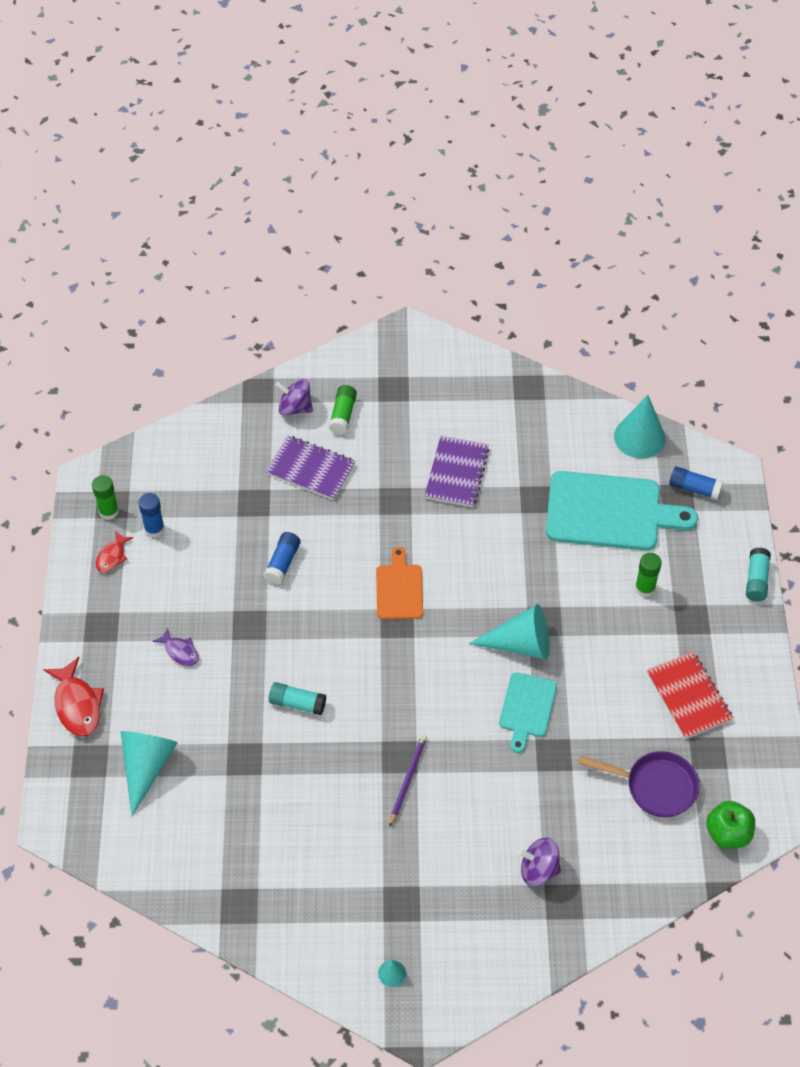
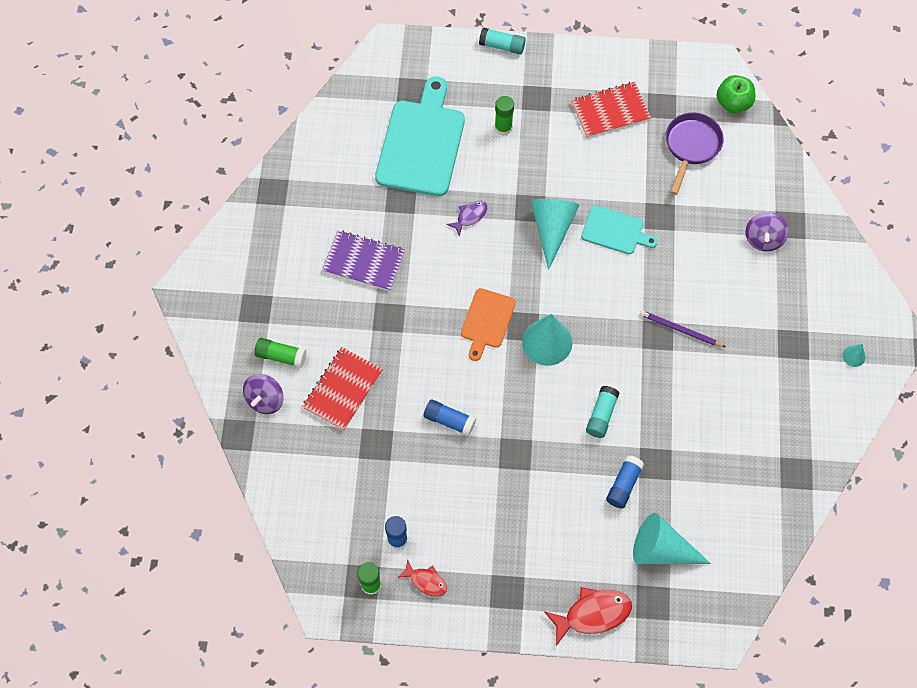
camera: 85 degrees left, 10 degrees up
(180, 651) = (540, 517): purple fish -> purple fish (470, 216)
(310, 469) = (343, 389): purple notebook -> red notebook
(399, 589) = (487, 321): orange cutting board -> orange cutting board turned 75 degrees counterclockwise
(639, 437) = (343, 109): turquoise cone -> turquoise cone (547, 342)
(694, 488) = (404, 76): blue glue stick -> blue glue stick (623, 485)

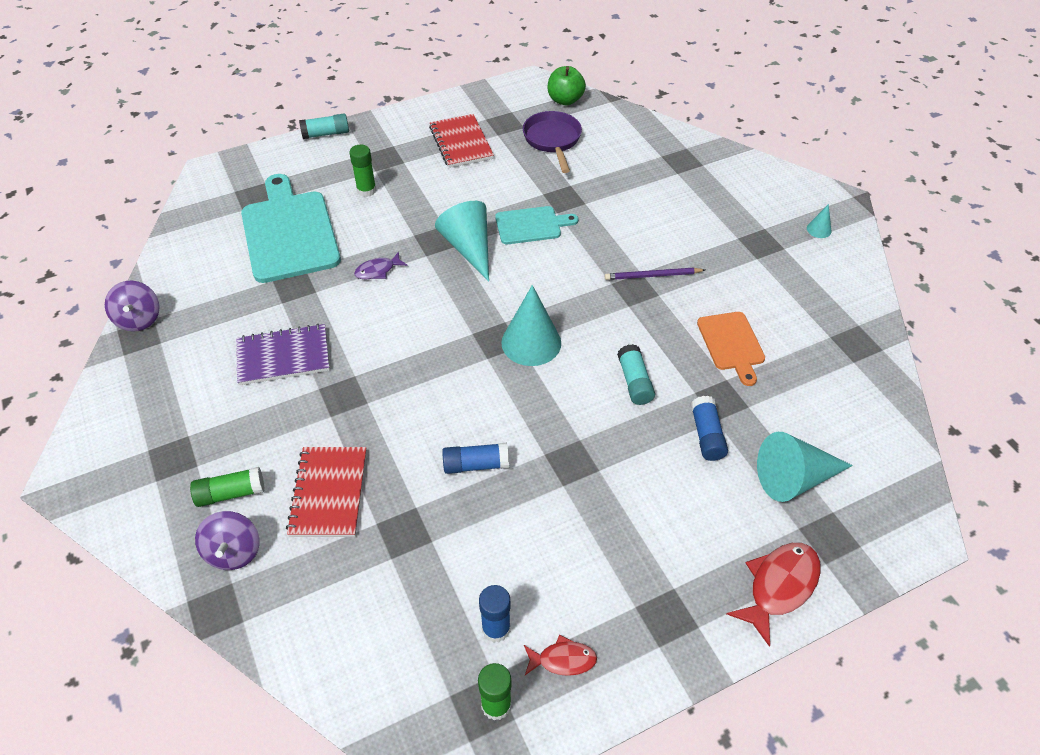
camera: 30 degrees left, 15 degrees down
(470, 216) = (378, 271): purple fish -> purple fish turned 135 degrees counterclockwise
(487, 321) = (455, 352): orange cutting board -> orange cutting board (731, 344)
(610, 111) = (461, 143): red notebook -> red notebook turned 60 degrees counterclockwise
(763, 239) = (668, 179): purple spinning top -> purple spinning top (139, 319)

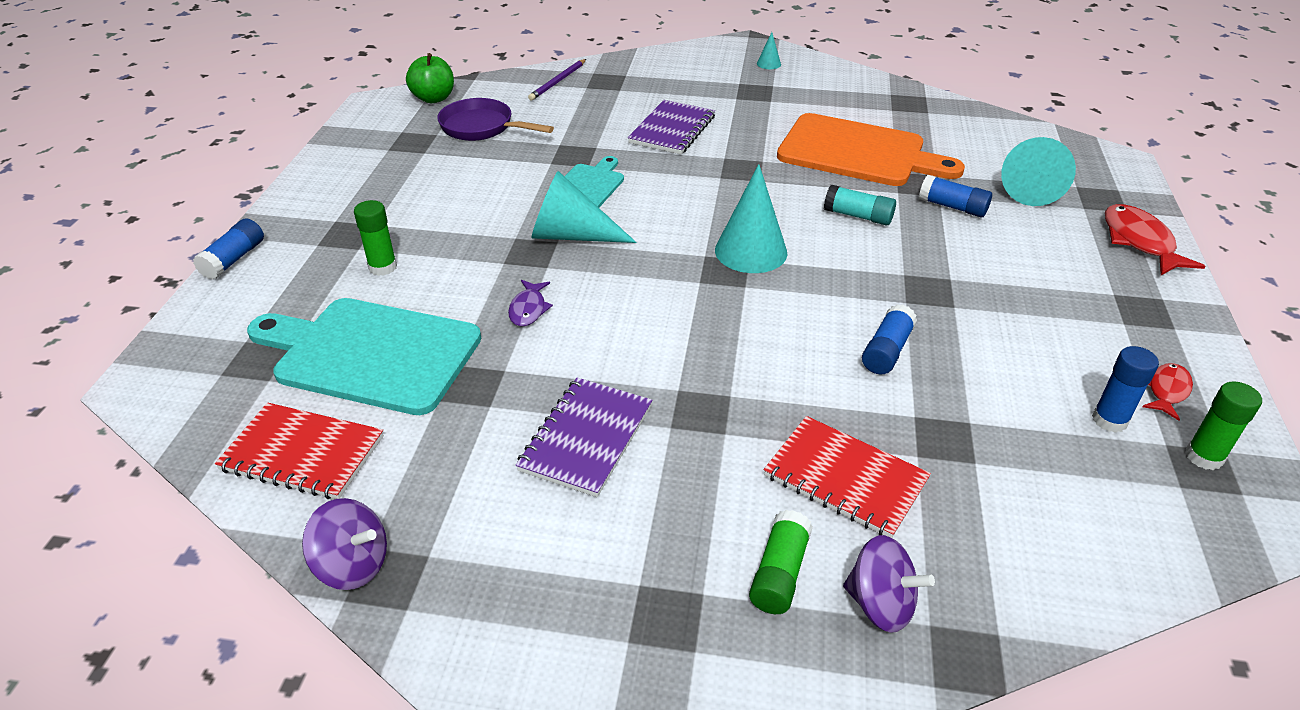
camera: 55 degrees left, 10 degrees down
(326, 134) = (234, 259): turquoise glue stick -> blue glue stick
(461, 143) = (402, 177): red notebook -> red notebook (303, 453)
(650, 227) = (672, 130): none -> purple notebook
(652, 276) = (735, 154): purple pencil -> purple pencil (558, 81)
(731, 344) = (858, 152): orange cutting board -> orange cutting board, size x1.84

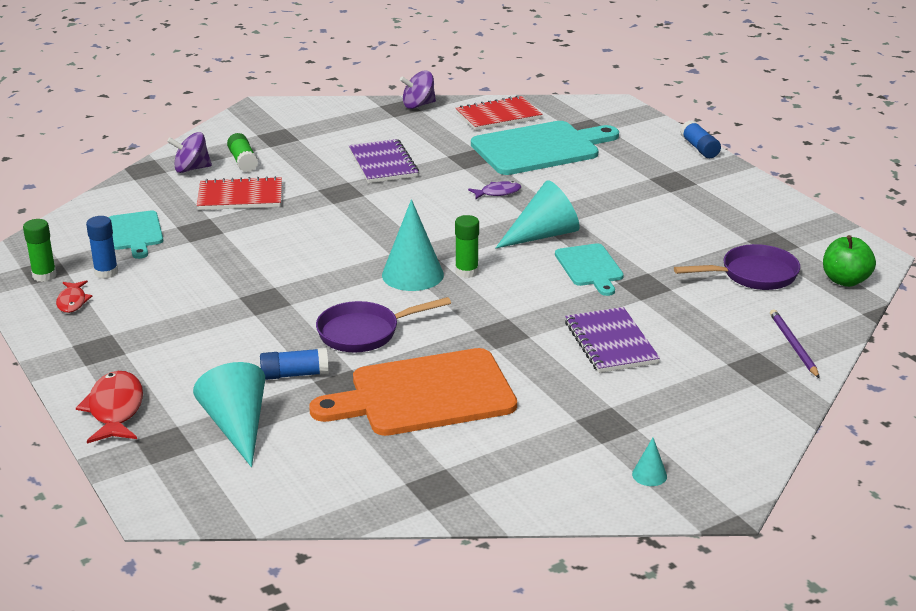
camera: 140 degrees right, 10 degrees down
(383, 267) = (615, 177): green glue stick -> green glue stick (466, 272)
(528, 309) = (498, 193): purple fish -> purple fish turned 105 degrees clockwise
(858, 216) = (364, 332): turquoise glue stick -> purple pan
(886, 351) = (264, 255): blue glue stick -> none
(1044, 479) = (135, 233): none -> turquoise cutting board
(1139, 242) = (115, 409): red fish -> red fish turned 135 degrees counterclockwise

